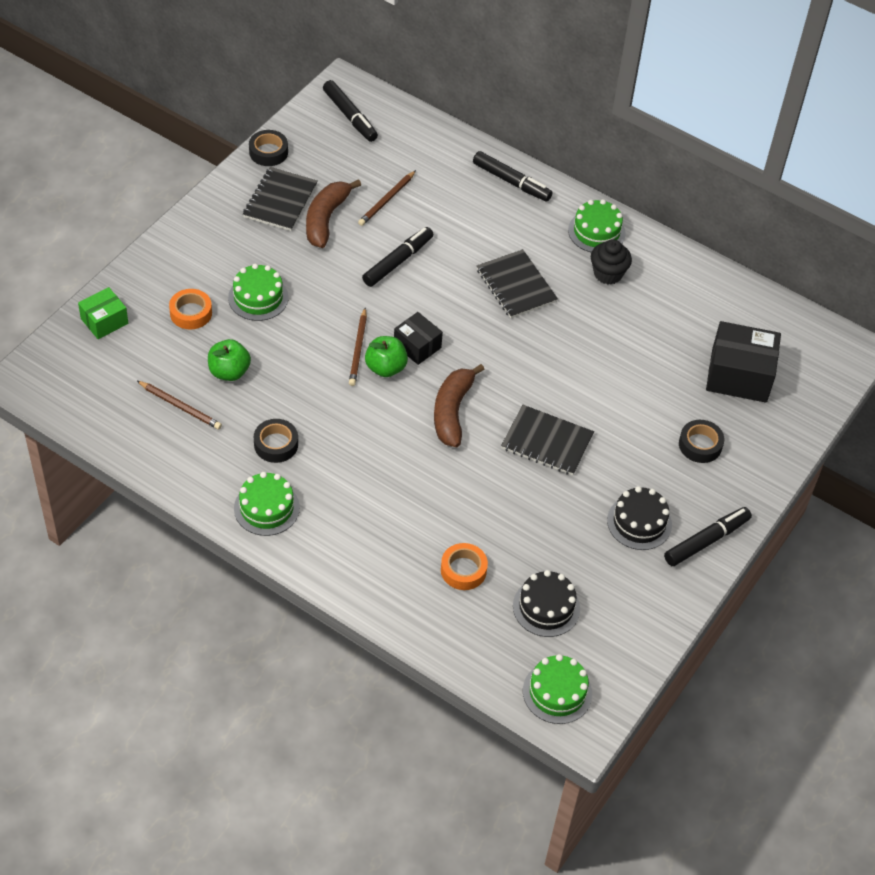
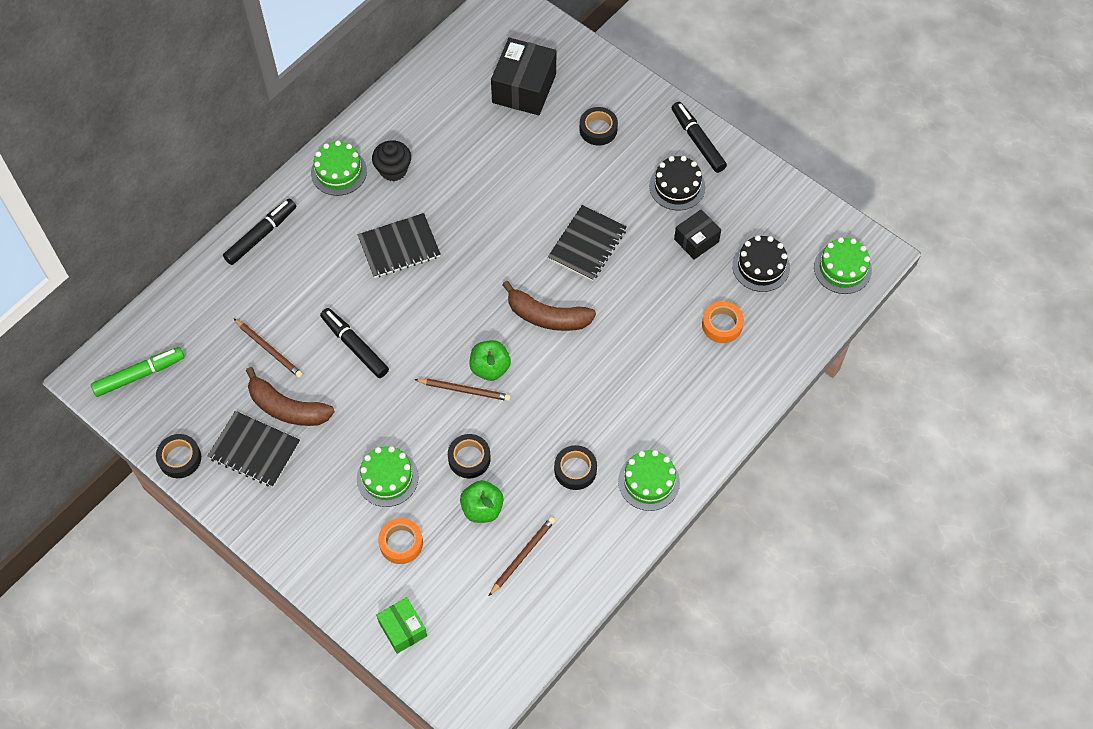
camera: 80 degrees left, 10 degrees up
(283, 358) = (469, 458): none -> black tape
(350, 116) = (139, 375): black marker -> green marker
(417, 346) = (465, 338): black box -> black box (696, 240)

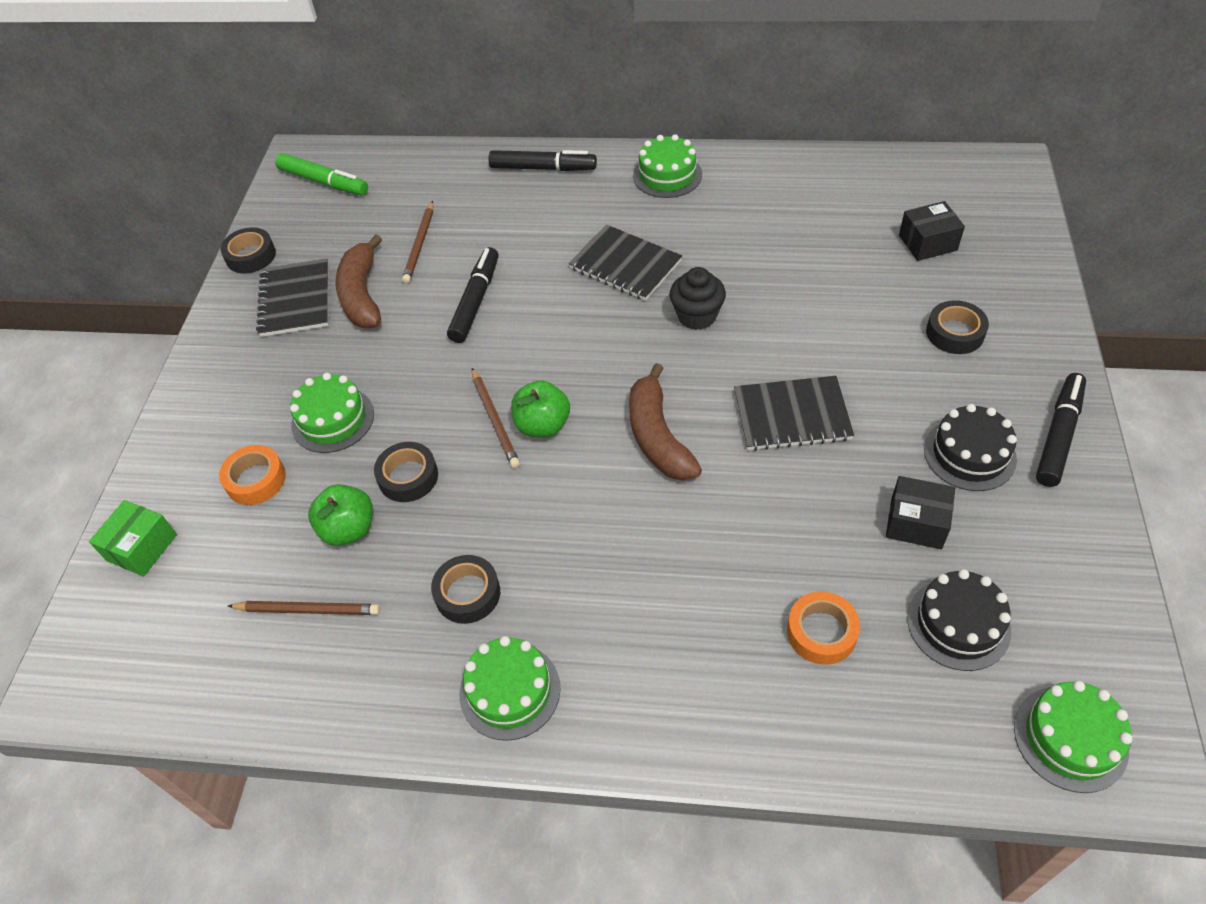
camera: 60 degrees right, 10 degrees down
(393, 170) = (711, 208): black cupcake -> black cupcake (697, 316)
(524, 88) = (927, 243): black box -> black box, size x0.58

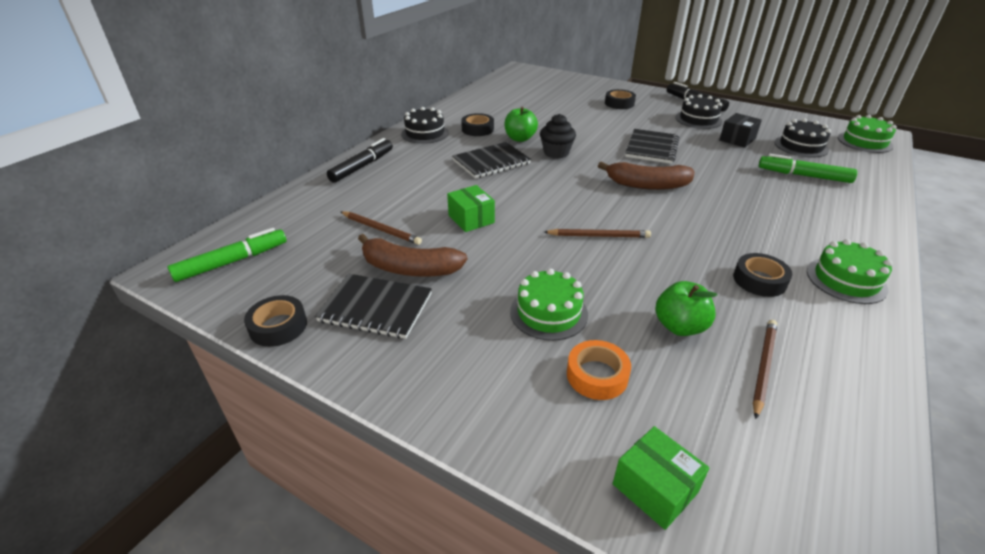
camera: 70 degrees left, 15 degrees down
(408, 477) = (635, 285): black tape -> black tape (477, 129)
(475, 301) = (471, 219): black marker -> green box
(543, 425) = (615, 219): green apple -> green apple (520, 138)
(667, 175) = (425, 133): green cake -> black cake
(821, 632) = (803, 175): orange tape -> green marker
(927, 243) = (553, 93): black box -> none

